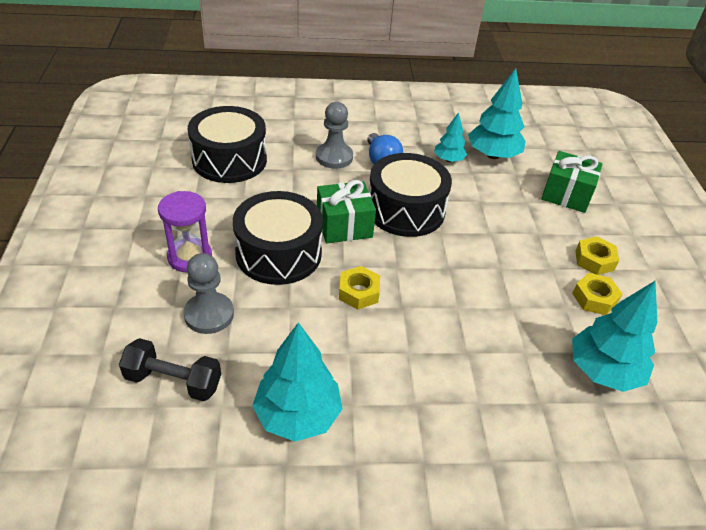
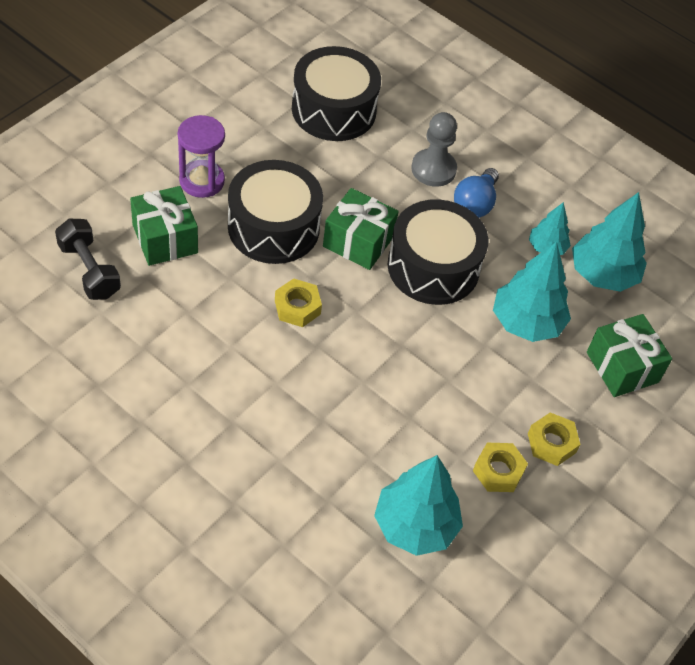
camera: 40 degrees right, 10 degrees up
(209, 314) = (165, 239): grey pawn -> green gift
(297, 415) = (142, 360): turquoise tree -> turquoise tree (526, 322)

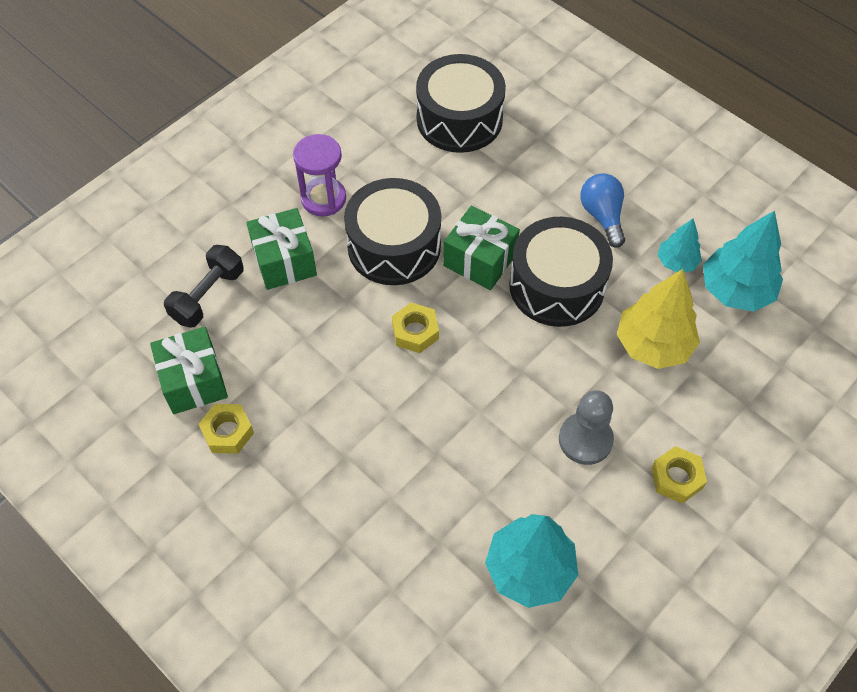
camera: 10 degrees right, 5 degrees up
(89, 270) = (208, 296): black dumbbell -> black dumbbell turned 60 degrees clockwise
(433, 169) = (560, 180): grey pawn -> grey pawn (585, 440)
(475, 204) = (602, 216): blue light bulb -> blue light bulb turned 135 degrees clockwise
(498, 471) = (619, 509): yellow nut -> yellow nut (228, 432)
(526, 322) = (653, 345): turquoise tree -> yellow tree
(622, 367) = (754, 393): green gift -> green gift (194, 381)

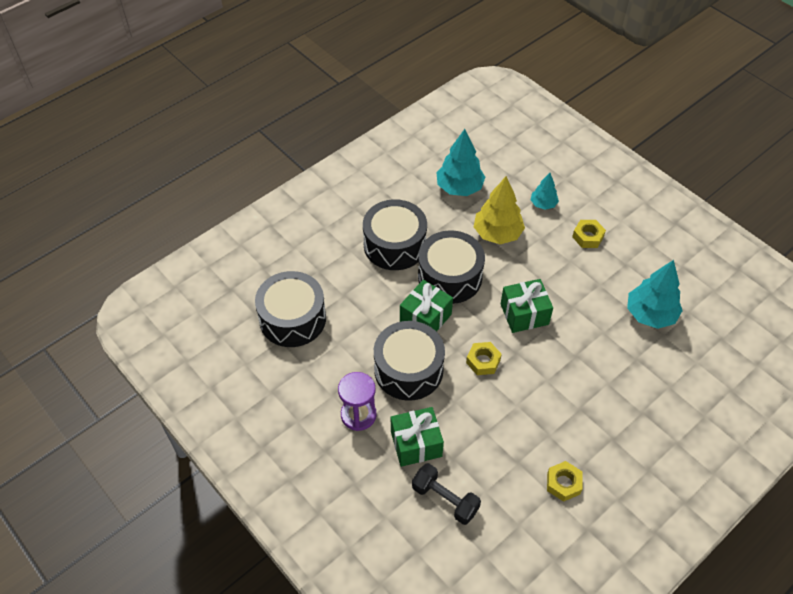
camera: 85 degrees left, 5 degrees down
(194, 381) = (521, 508): green gift -> green gift (524, 314)
(585, 440) = (564, 276): grey pawn -> none
(602, 216) = (395, 245): blue light bulb -> black drum
(676, 262) = (436, 212): turquoise tree -> turquoise tree (543, 204)

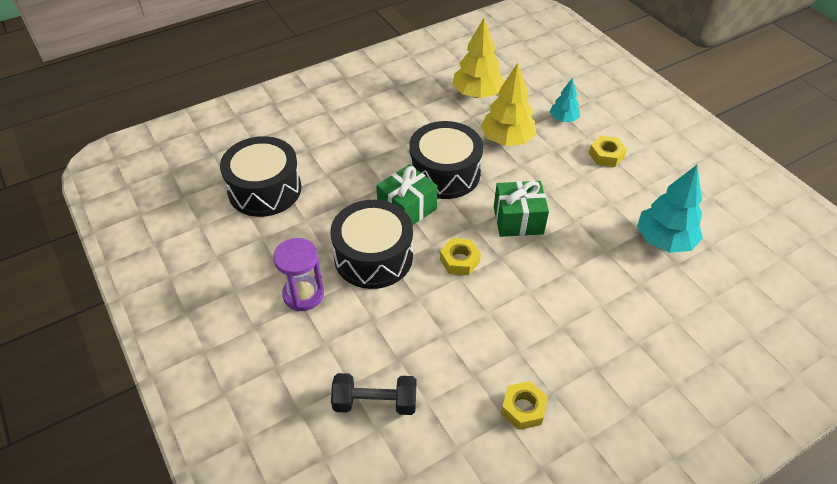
camera: 10 degrees right, 5 degrees down
(395, 245) = (394, 136): black drum -> none
(416, 444) = (359, 335): green gift -> none
(445, 499) = (375, 402): black dumbbell -> black dumbbell turned 45 degrees counterclockwise
(459, 188) = (477, 94): turquoise tree -> yellow tree

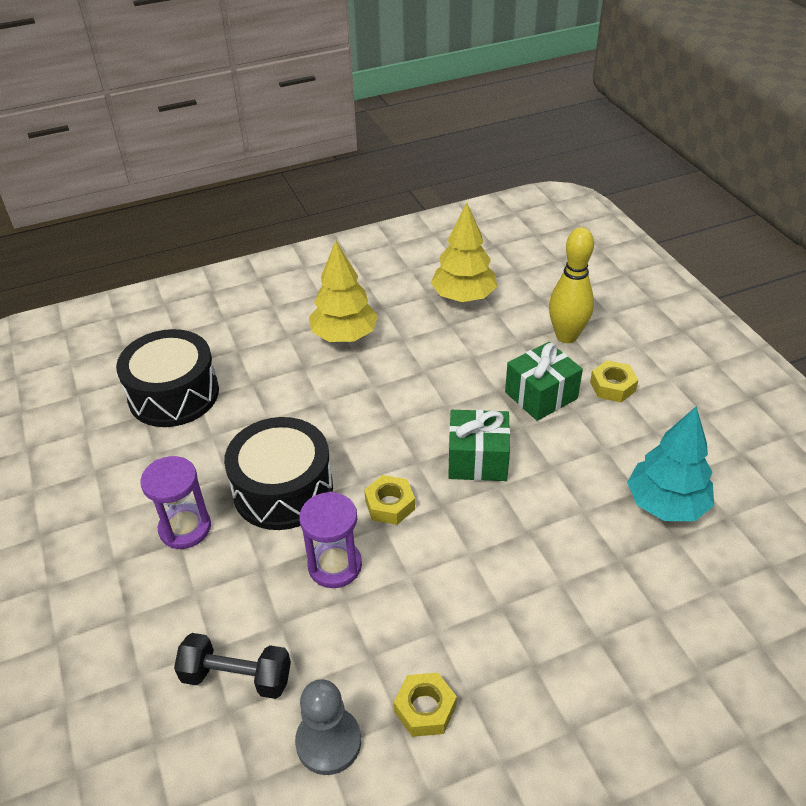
camera: 10 degrees right, 5 degrees down
(407, 208) = (340, 433): green gift -> green gift (541, 395)
(429, 311) = (335, 566): none -> purple hourglass
(444, 173) = (398, 392): black drum -> none
(457, 441) = (328, 742): none -> grey pawn
(507, 140) = (487, 357): yellow tree -> yellow tree (344, 336)
(563, 119) = (566, 336): turquoise tree -> yellow bowling pin

